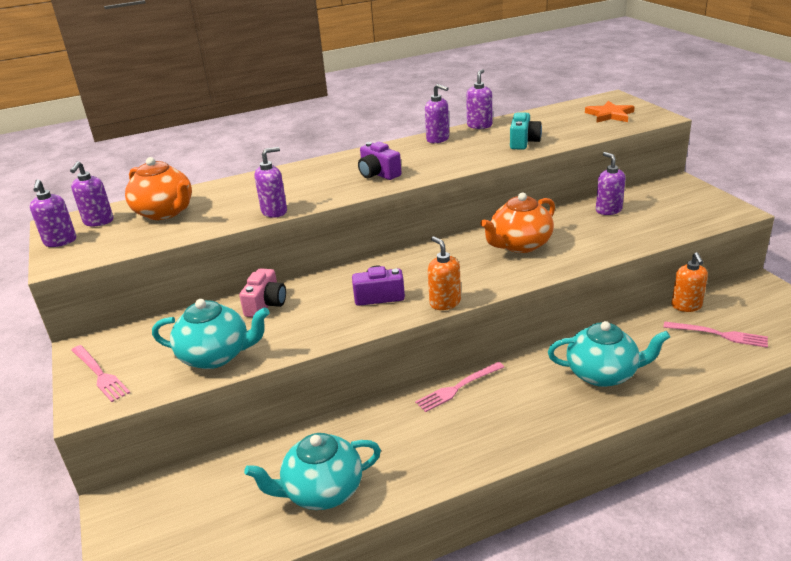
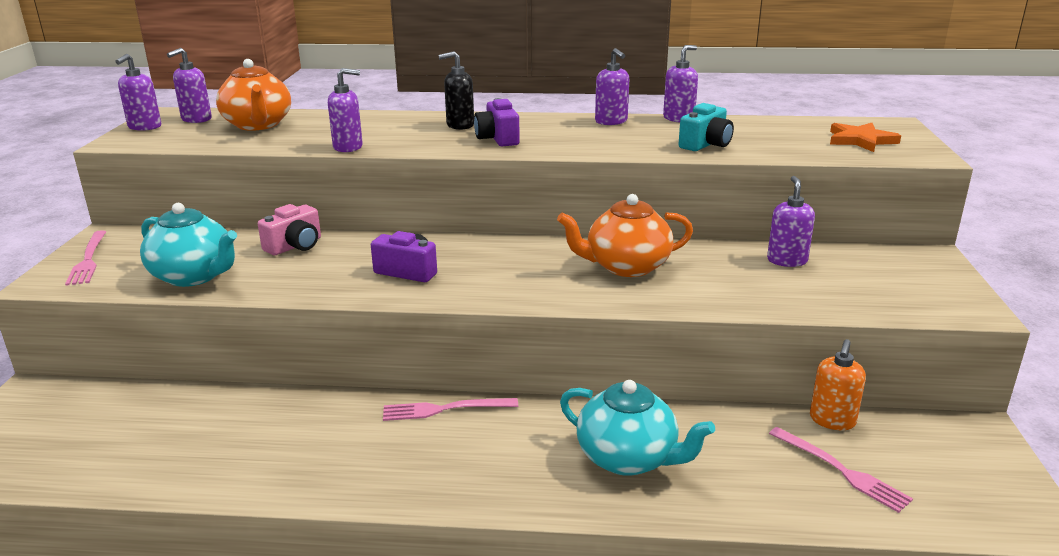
camera: 25 degrees right, 5 degrees down
(322, 491) = (198, 456): turquoise teapot -> none
(333, 170) = (460, 125): none -> black soap dispenser
(445, 303) = (465, 298): orange soap dispenser -> none

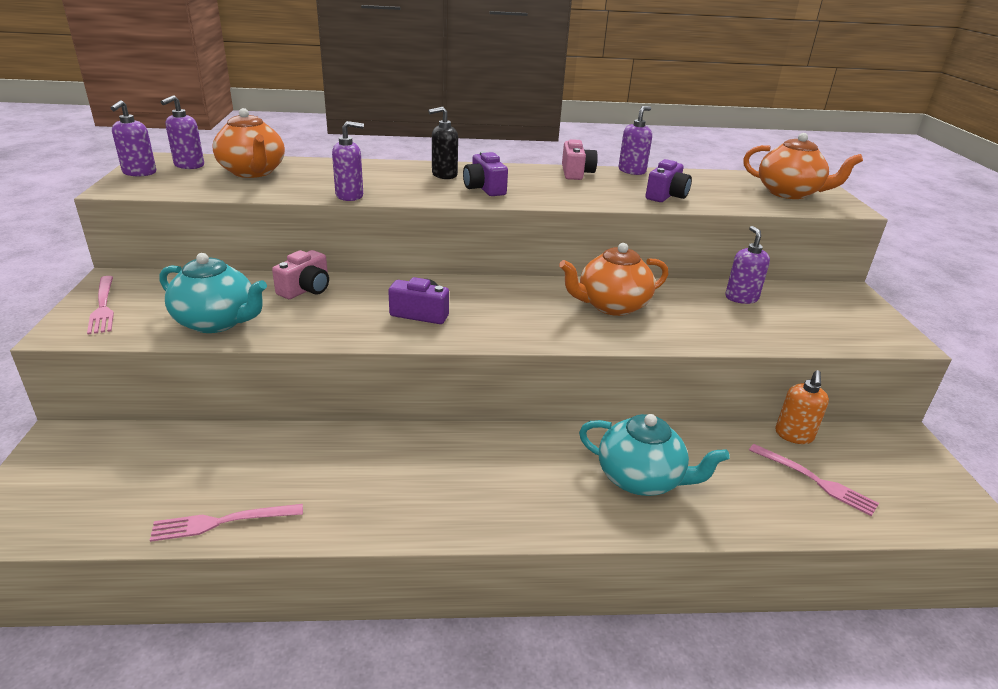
camera: 10 degrees left, 5 degrees up
(444, 409) = (467, 440): pink fork -> pink fork (222, 522)
(611, 121) = (576, 173): purple soap dispenser -> pink camera
(706, 144) = (666, 196): turquoise camera -> purple camera
(860, 140) = (789, 193): orange star -> orange teapot

